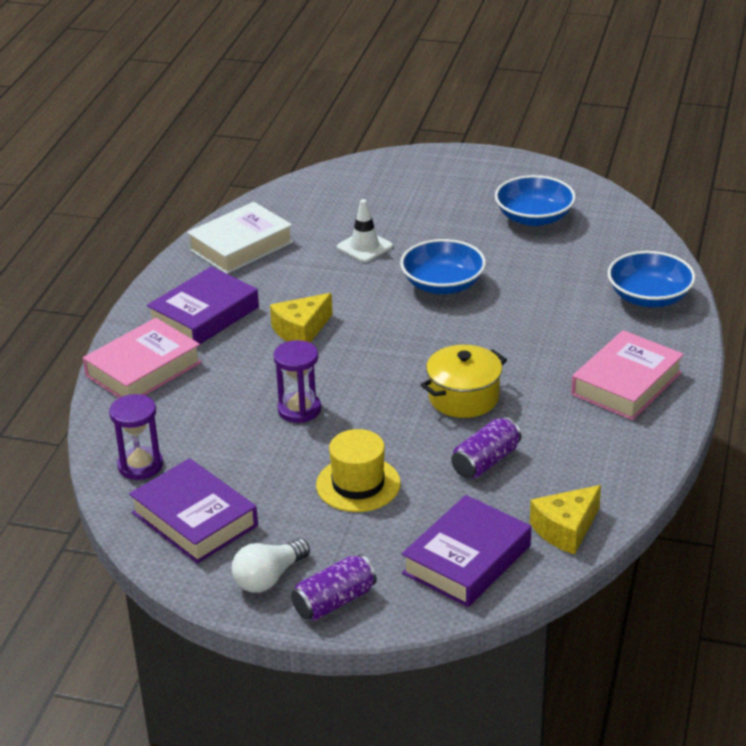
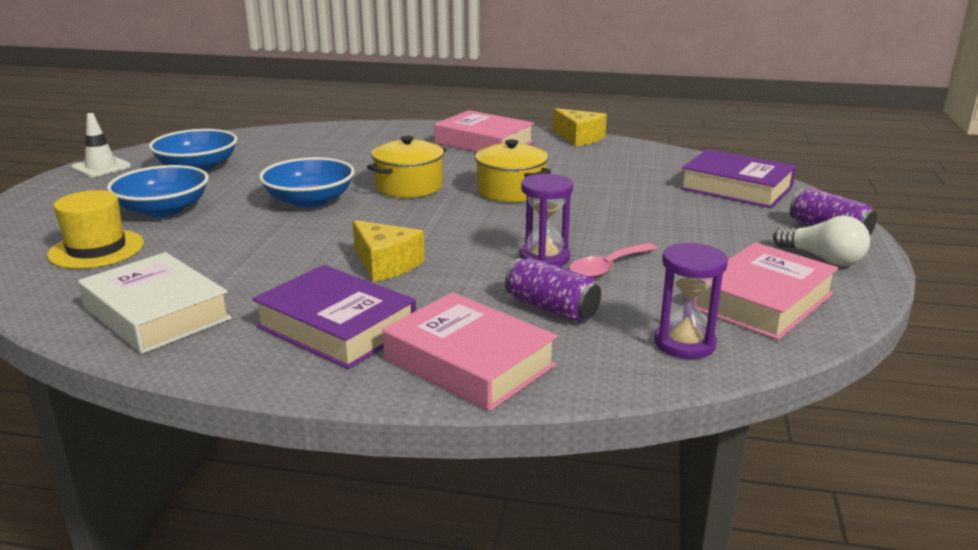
camera: 95 degrees left, 10 degrees down
(195, 519) = (762, 301): purple book -> pink book
(273, 442) = (607, 268): none -> pink spoon
(358, 484) = (659, 227): yellow hat -> yellow hat (96, 249)
(364, 247) = (209, 238): white traffic cone -> white traffic cone (101, 167)
(478, 336) = (409, 186): none -> yellow pot
(486, 461) = (604, 183): purple can -> purple can (552, 308)
(566, 529) = (678, 160): yellow cheese -> yellow cheese (579, 138)
(649, 297) = (358, 134): blue bowl -> blue bowl (163, 210)

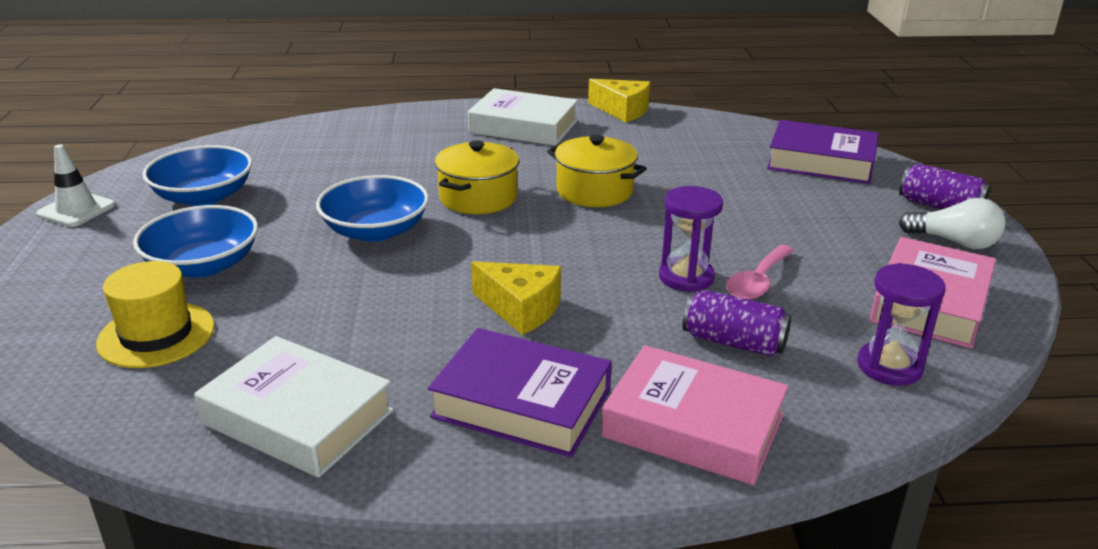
camera: 15 degrees left, 5 degrees up
(484, 142) = (523, 127): pink book -> white book

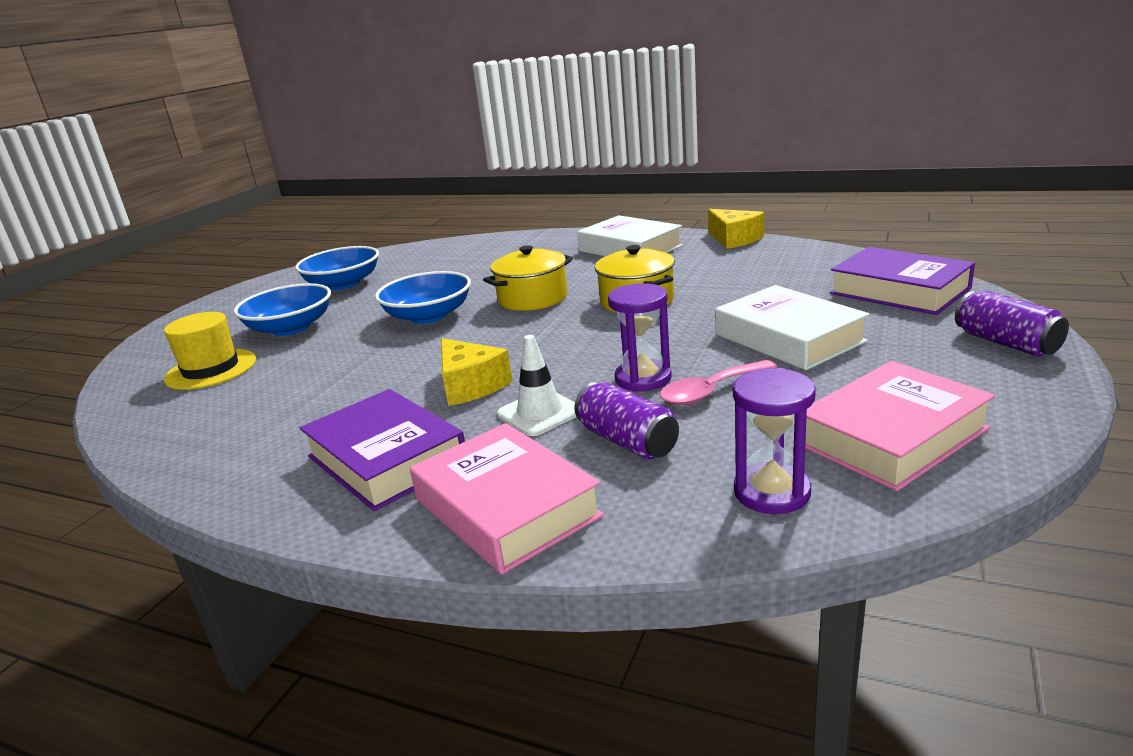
camera: 30 degrees right, 5 degrees down
(76, 210) = (261, 286): white traffic cone -> white traffic cone (540, 413)
(297, 417) = (225, 439): white book -> white book (788, 338)
(954, 242) = (988, 380): white light bulb -> none

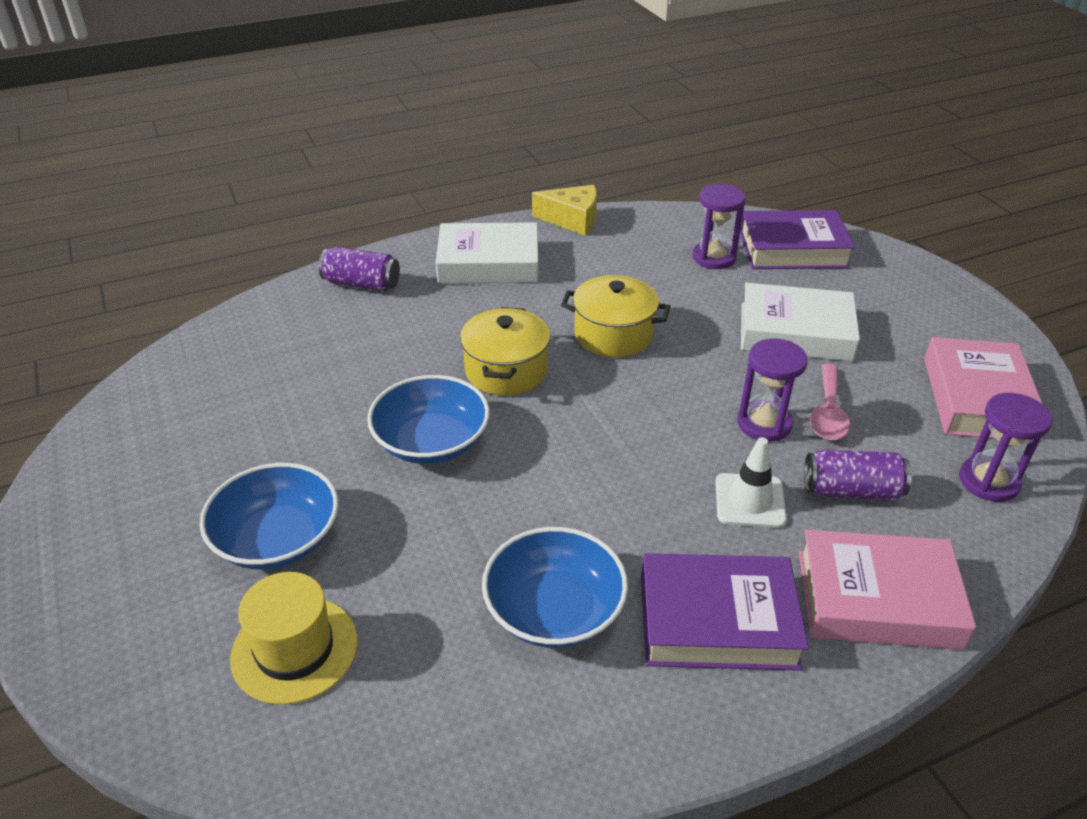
camera: 50 degrees left, 15 degrees up
(343, 284) = (207, 441): blue bowl -> blue bowl (554, 610)
(470, 385) = (642, 505): yellow cheese -> none
(808, 280) = (714, 257): none -> purple hourglass
(1006, 343) = (921, 282): purple can -> purple can (361, 284)

